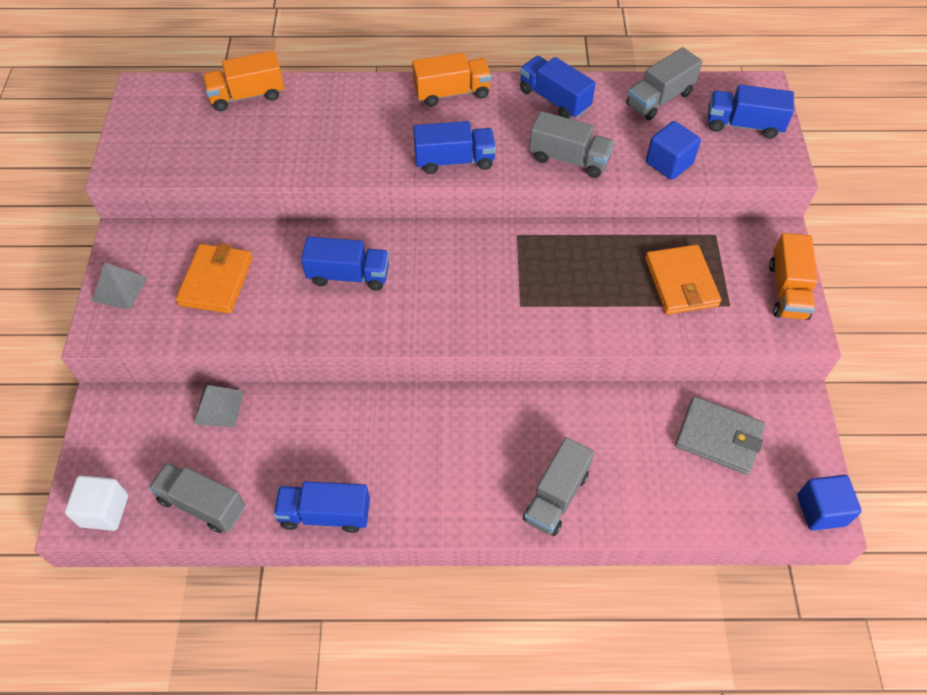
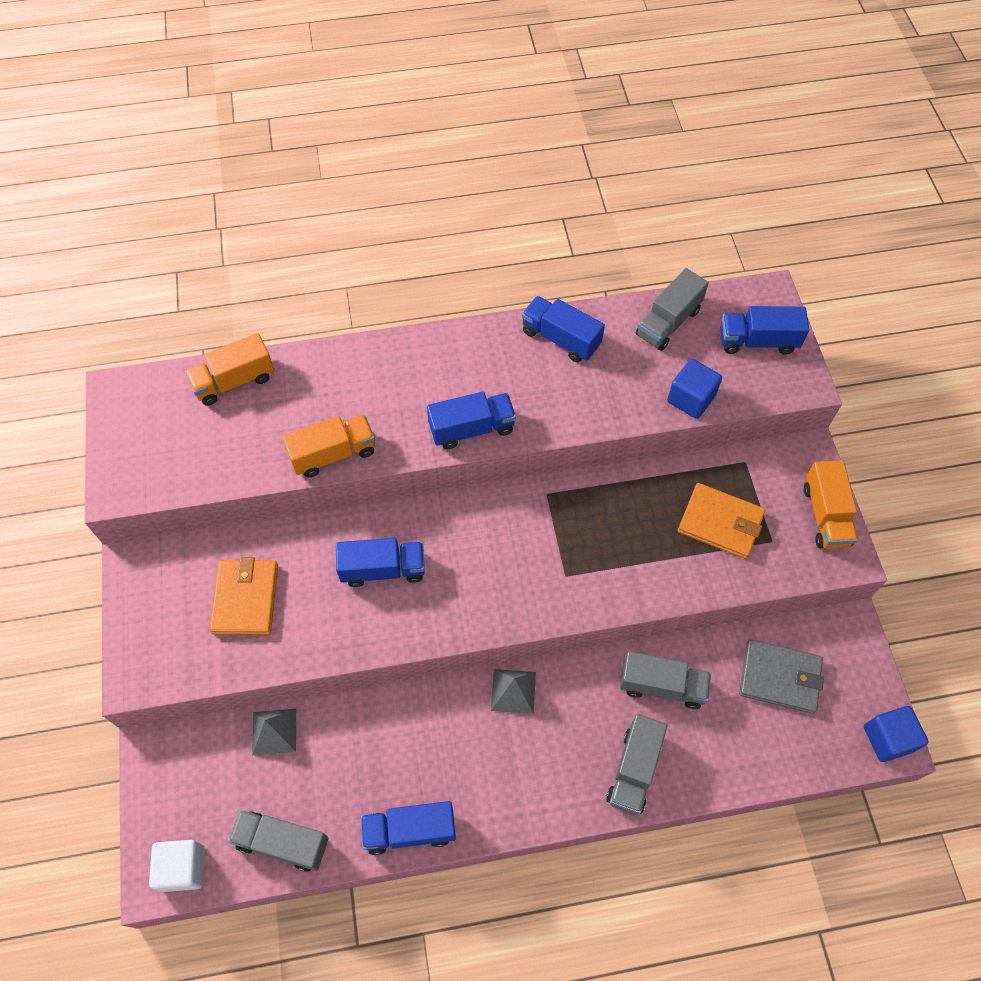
camera: 10 degrees left, 5 degrees up
(120, 289) = (145, 625): grey pyramid -> grey pyramid (513, 691)
(452, 93) = (452, 346): orange truck -> orange truck (333, 454)
(569, 159) = (589, 409): grey truck -> grey truck (662, 686)
(681, 282) = (720, 523): orange wallet -> orange wallet turned 45 degrees counterclockwise

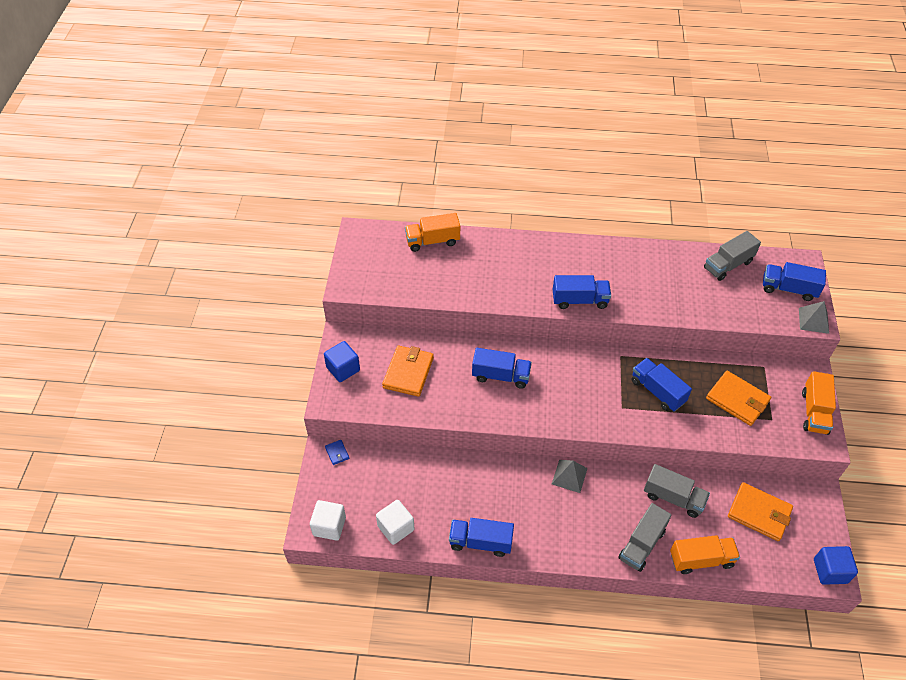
camera: 15 degrees right, 10 degrees down
(169, 745) = (337, 453): none -> blue wallet
(274, 731) = (405, 461): grey pyramid -> grey pyramid (813, 320)
(282, 843) = (396, 528): grey truck -> white cube
(333, 454) = (486, 296): orange truck -> orange truck (701, 560)
(560, 339) = (651, 260): blue truck -> blue truck (657, 391)
(690, 399) = (733, 314): blue cube -> blue cube (343, 369)
(780, 677) = (759, 513): grey wallet -> orange wallet

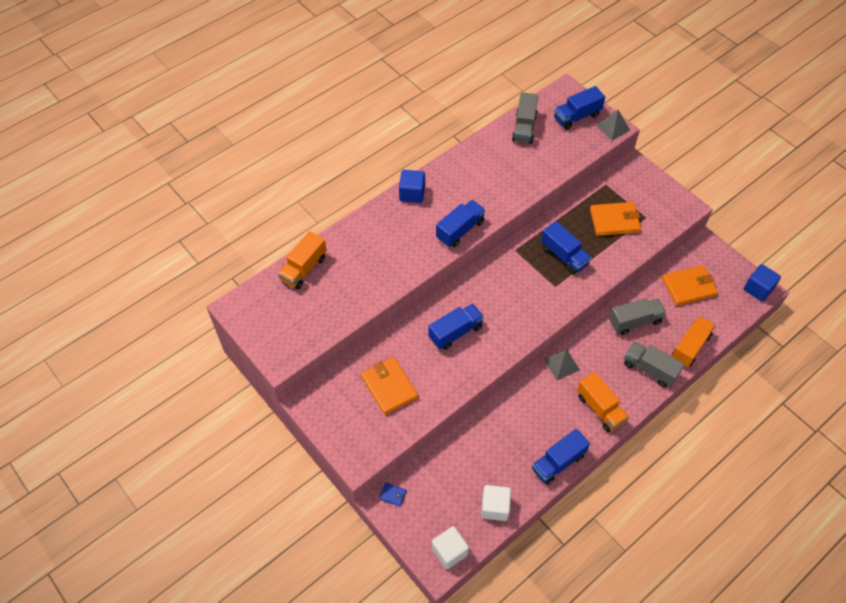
camera: 45 degrees left, 5 degrees up
(343, 369) = (338, 427): blue cube -> blue cube (412, 193)
(641, 544) = (649, 369): grey truck -> grey truck turned 135 degrees clockwise
(657, 391) = (564, 256): blue truck -> blue truck turned 135 degrees counterclockwise
(814, 412) = (663, 192): orange truck -> orange truck (600, 408)

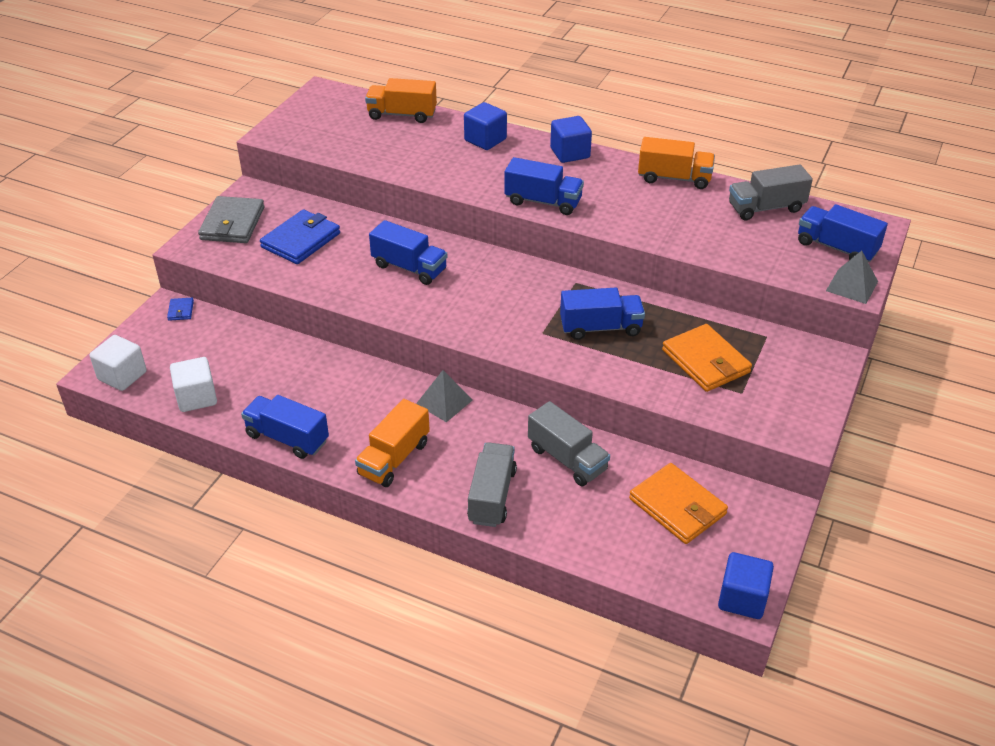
camera: 65 degrees right, 15 degrees down
(343, 426) = (232, 223): none -> grey wallet
(368, 232) = (485, 140): none -> blue cube
(389, 387) = (301, 240): orange wallet -> blue wallet
(564, 256) = (600, 328): blue truck -> blue truck turned 120 degrees counterclockwise
(690, 347) = (562, 534): orange truck -> orange truck (674, 178)

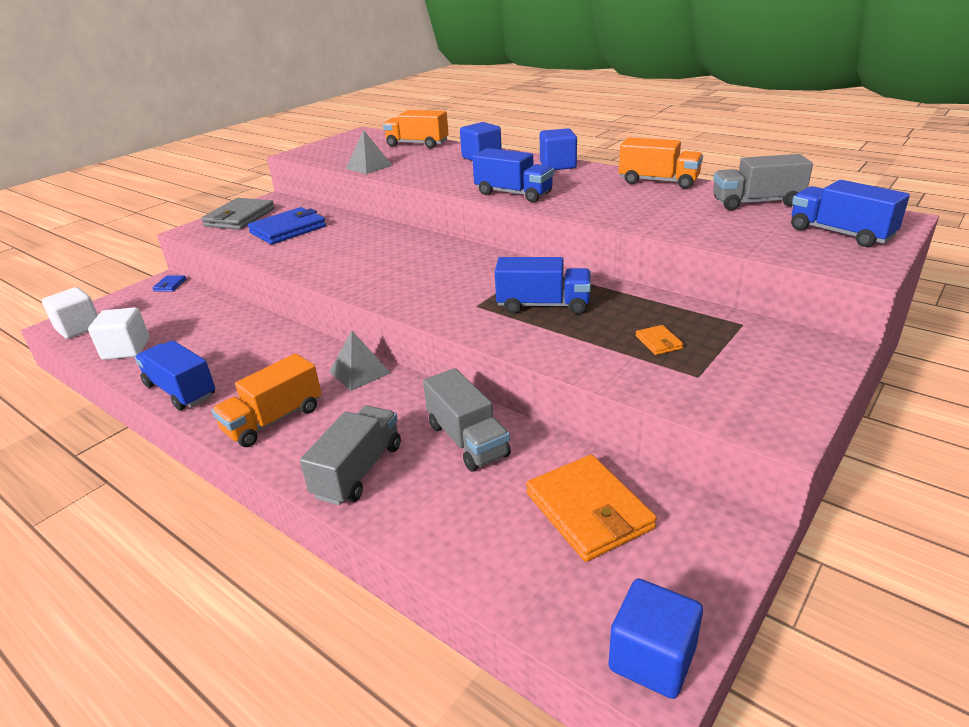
camera: 15 degrees right, 10 degrees down
(409, 268) = (372, 251): blue truck -> none
(706, 361) = (658, 342): orange wallet -> orange wallet, size x0.45
(852, 286) = (859, 264): grey pyramid -> grey pyramid (369, 167)

